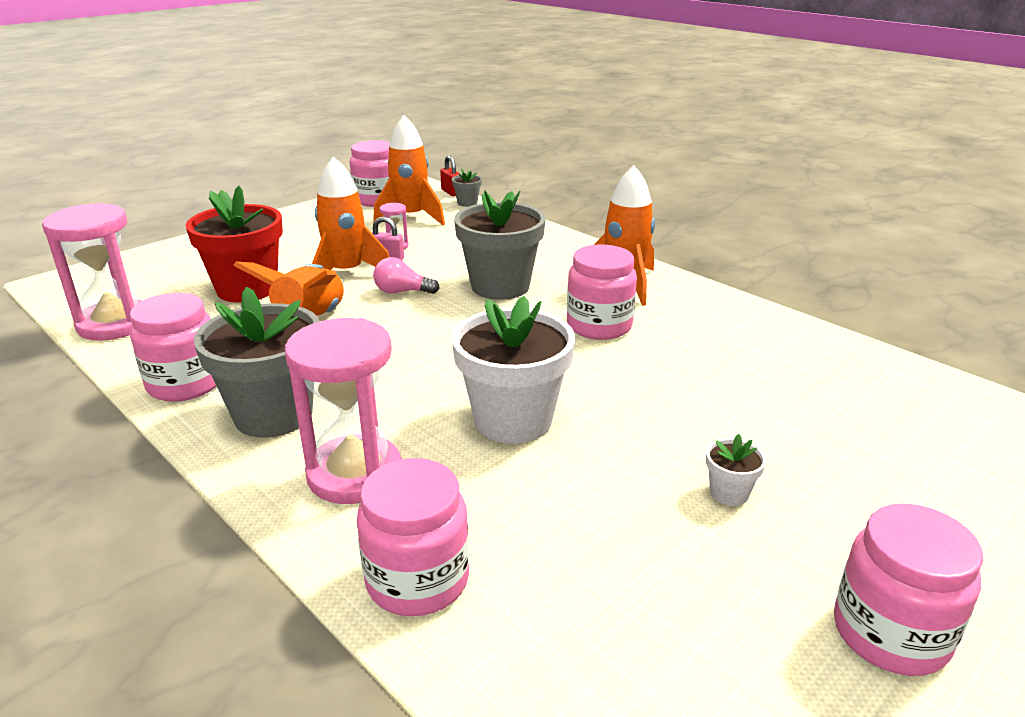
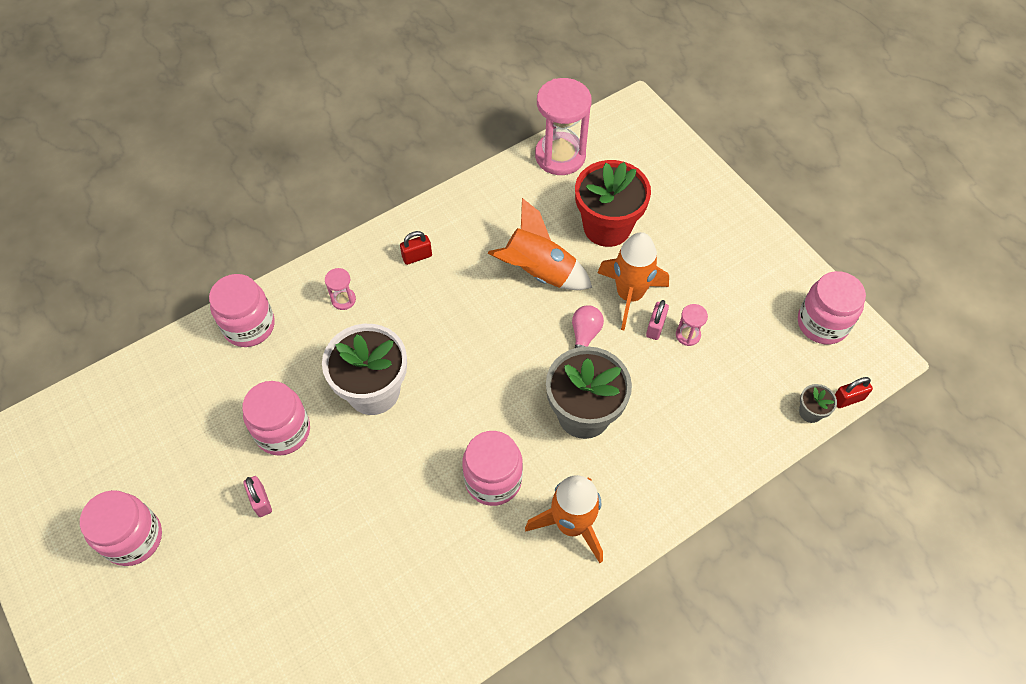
camera: 100 degrees right, 30 degrees up
(185, 384) = (466, 207): pink jar -> pink jar (283, 431)
(273, 414) = (417, 256): grey flower pot -> red padlock
(355, 474) = (343, 300): pink hourglass -> pink hourglass, size x0.44
(411, 217) = (766, 352): orange rocket -> none
(729, 493) = (261, 501): white flower pot -> pink padlock

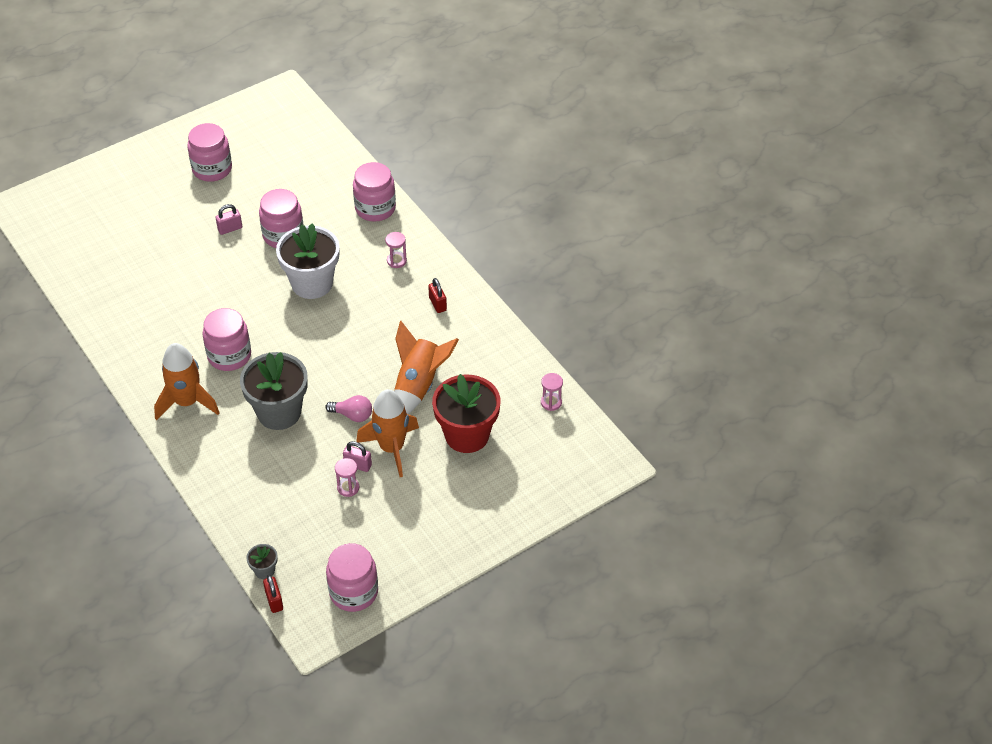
camera: 90 degrees right, 10 degrees down
(560, 156) = (551, 402): pink hourglass -> pink hourglass, size x0.44

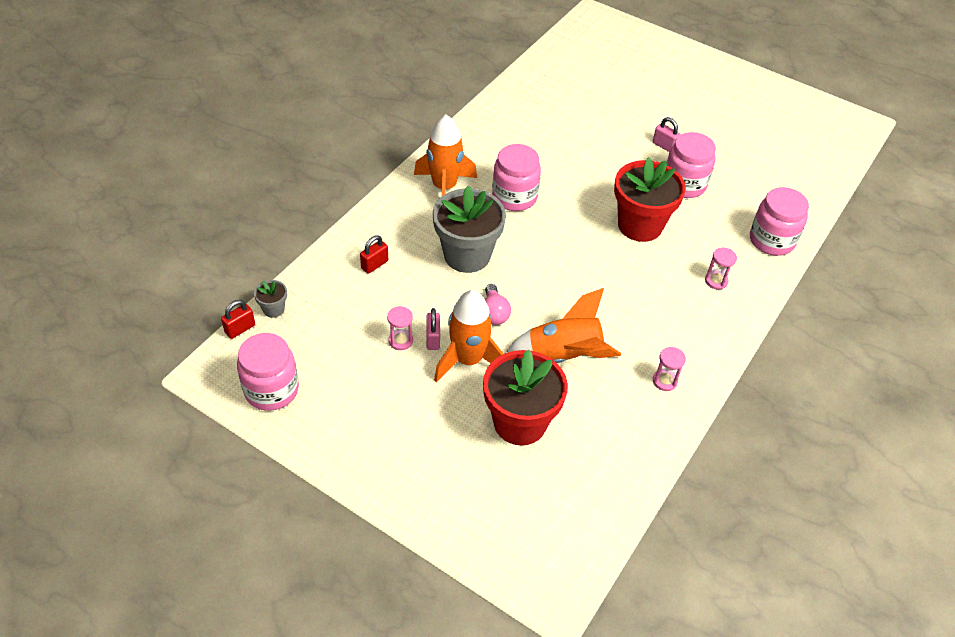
camera: 65 degrees right, 0 degrees up
(212, 169) = (725, 110): pink jar -> none
(312, 283) = (640, 225): white flower pot -> red flower pot
(437, 304) = (682, 335): red padlock -> red padlock (374, 264)
(551, 402) = (611, 492): pink hourglass -> pink hourglass (664, 381)

